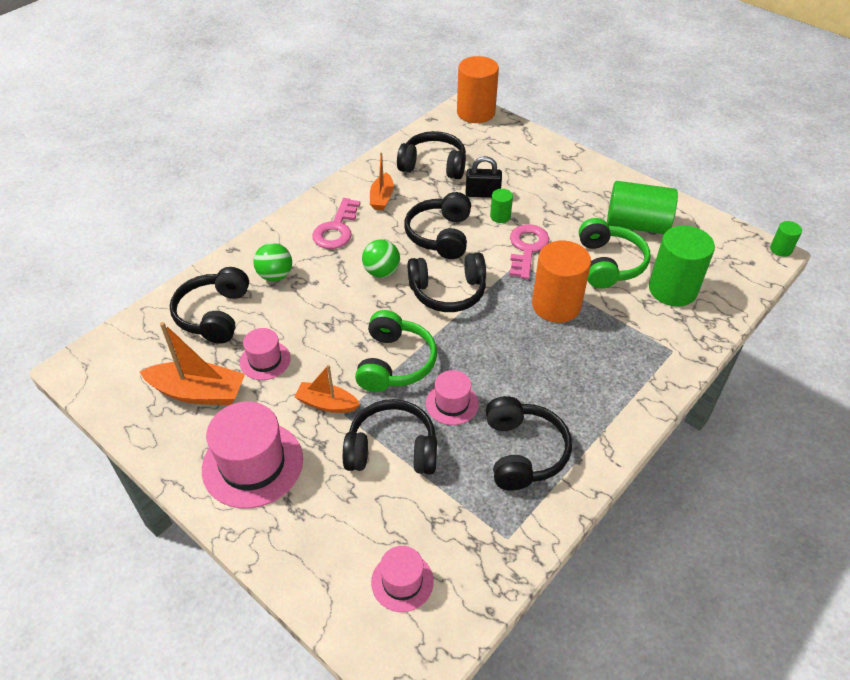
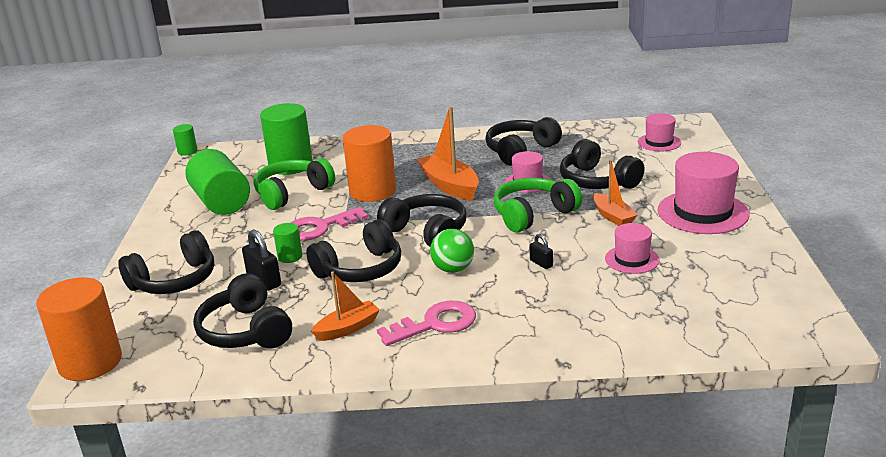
camera: 130 degrees left, 20 degrees down
(198, 392) = (710, 265): orange boat -> orange boat (450, 186)
(214, 315) = (644, 312): black headphones -> black headphones (174, 281)
(275, 275) = (548, 314): green ball -> none
(328, 314) = (541, 263): none -> black padlock

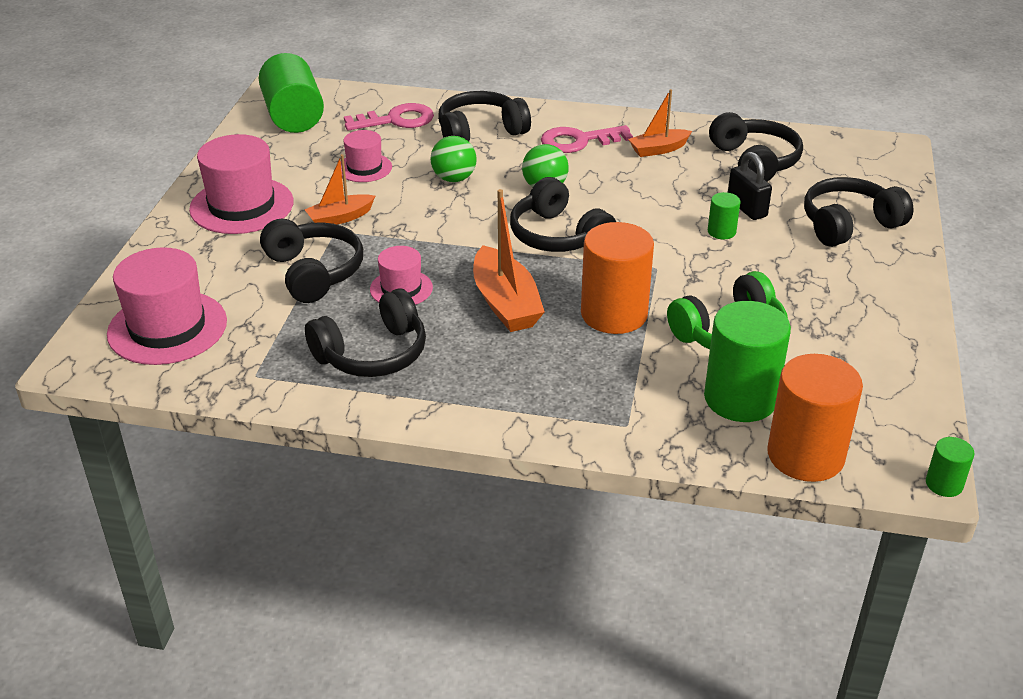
camera: 170 degrees left, 10 degrees up
(90, 362) = (893, 157): orange cylinder -> orange cylinder (805, 455)
(221, 202) = (834, 337): green cylinder -> green cylinder (293, 116)
(320, 227) = (687, 266): pink key -> pink key (396, 120)
(360, 269) = (642, 203): black headphones -> black headphones (480, 132)
(533, 214) = (425, 237): green headphones -> none
(541, 263) = (454, 178): black padlock -> green ball
(613, 216) = (340, 218): orange boat -> orange boat turned 105 degrees counterclockwise
(659, 142) = (167, 327): pink hat -> pink hat, size x1.79

